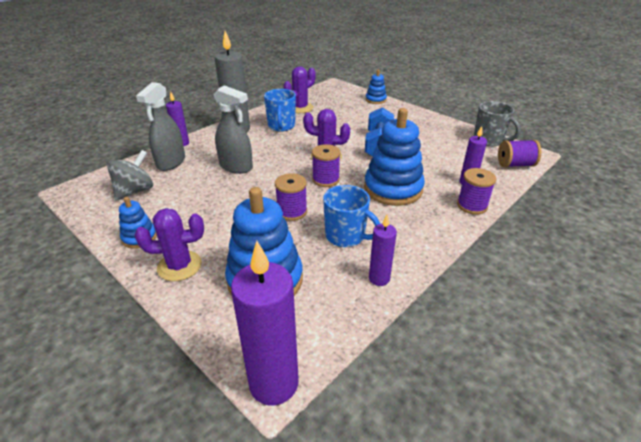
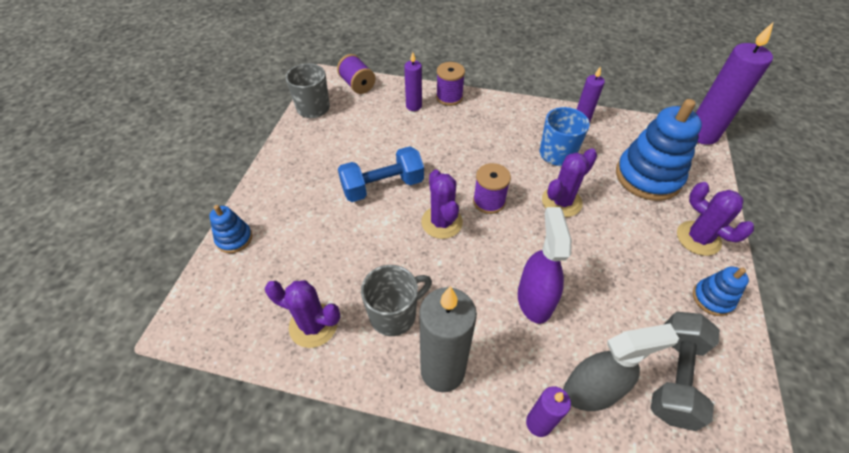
camera: 120 degrees left, 15 degrees up
(135, 191) = (674, 377): grey spinning top -> grey dumbbell
(236, 167) = (534, 299): grey spray bottle -> purple spray bottle
(281, 126) = (394, 314): blue mug -> grey mug
(292, 211) = (561, 202): purple spool -> purple cactus
(393, 189) = (463, 148): blue stacking toy -> none

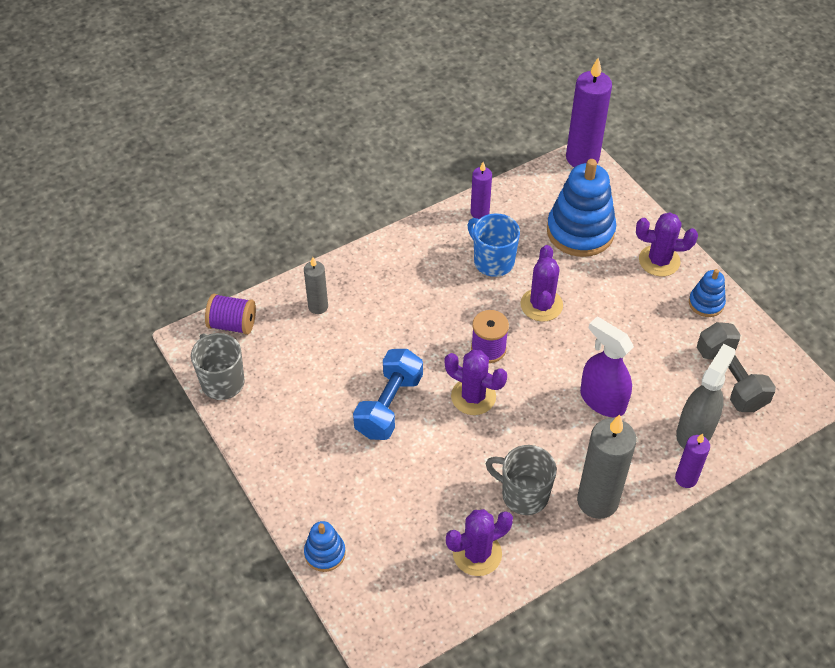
camera: 45 degrees left, 0 degrees up
(394, 314) = (523, 494): grey mug -> grey mug turned 75 degrees counterclockwise
(413, 106) = (318, 306): purple candle -> grey candle
(449, 97) = (339, 272): purple spool -> none

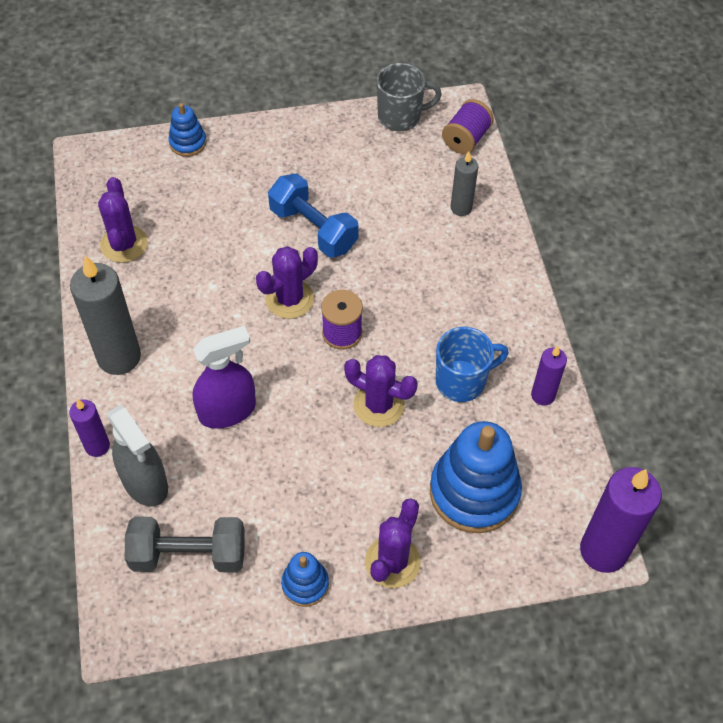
camera: 110 degrees right, 5 degrees up
(523, 494) = (160, 300): grey mug -> none

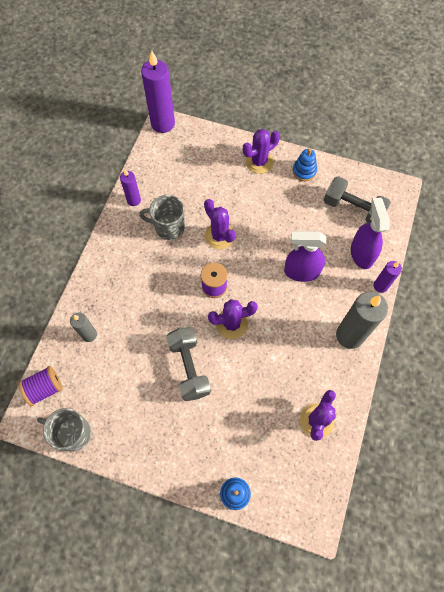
camera: 150 degrees left, 10 degrees up
(145, 483) = (361, 253): grey spray bottle -> purple spray bottle
(313, 229) = (189, 367): blue dumbbell -> grey dumbbell
(462, 381) = (168, 227): blue mug -> grey mug
(474, 492) = (201, 173): blue stacking toy -> none

